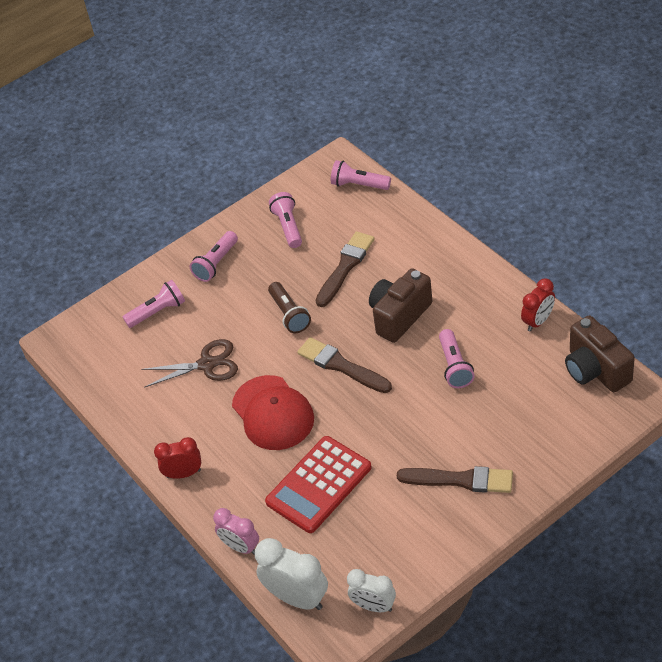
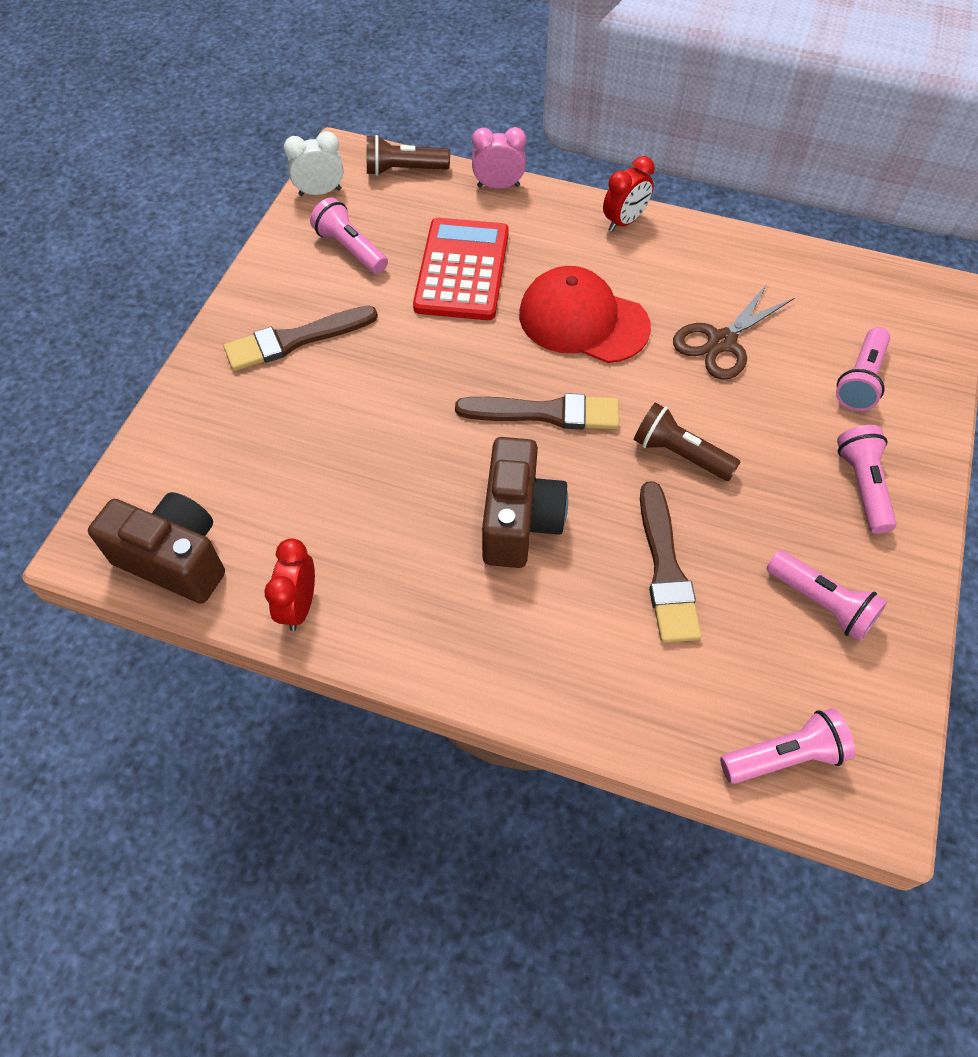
camera: 140 degrees right, 10 degrees up
(297, 598) = (404, 170): white clock -> brown flashlight
(454, 366) = (388, 478): pink flashlight -> pink flashlight (350, 249)

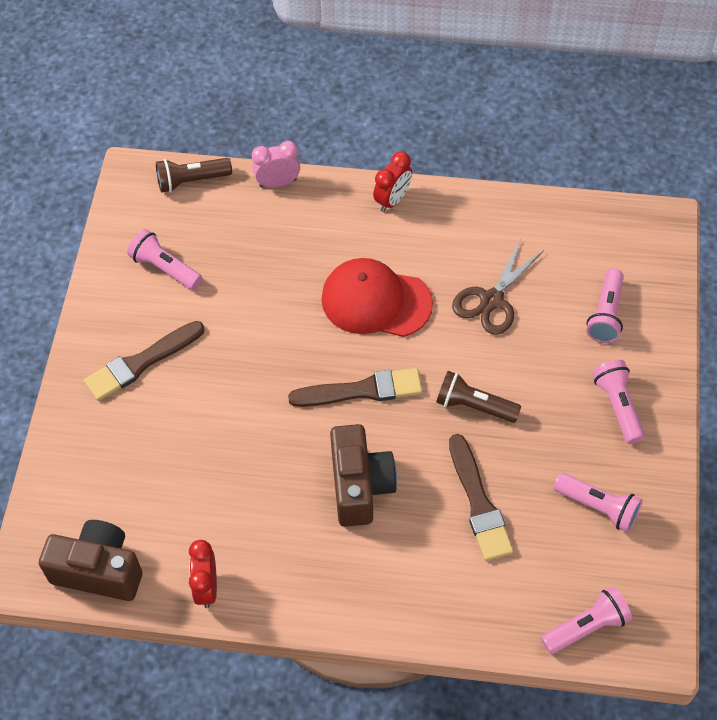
camera: 10 degrees left, 0 degrees up
(320, 192) = (123, 216): white clock -> none
(462, 270) = (265, 271): red calculator -> none

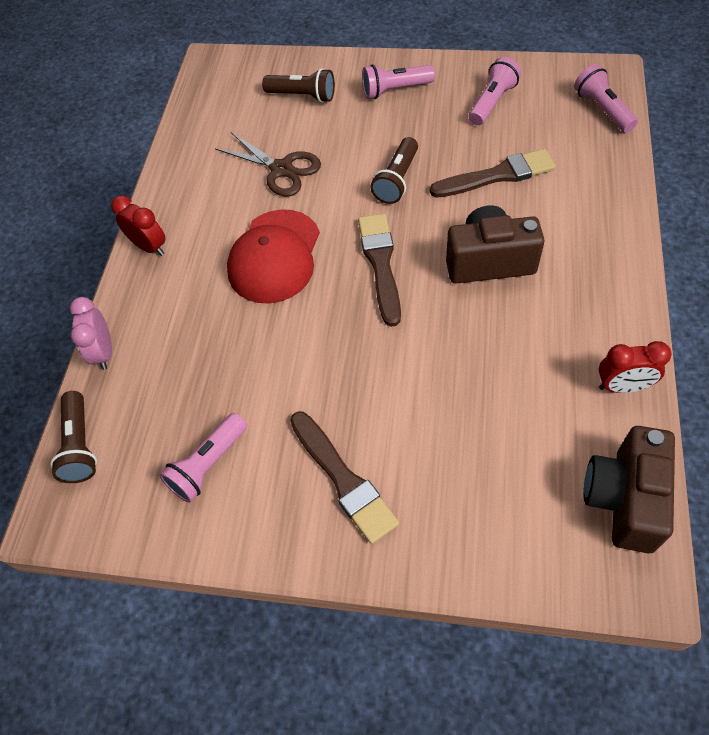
camera: 85 degrees left, 0 degrees up
(606, 314) = (303, 96): pink flashlight -> brown flashlight

